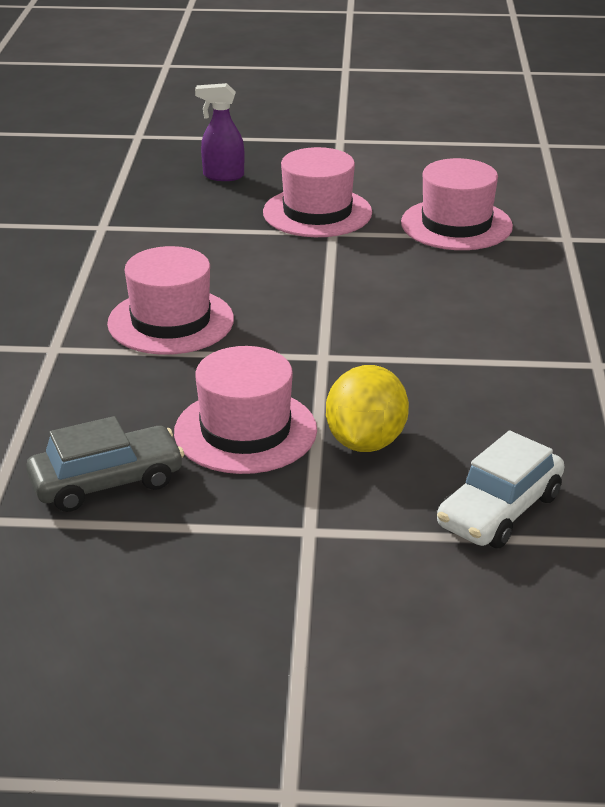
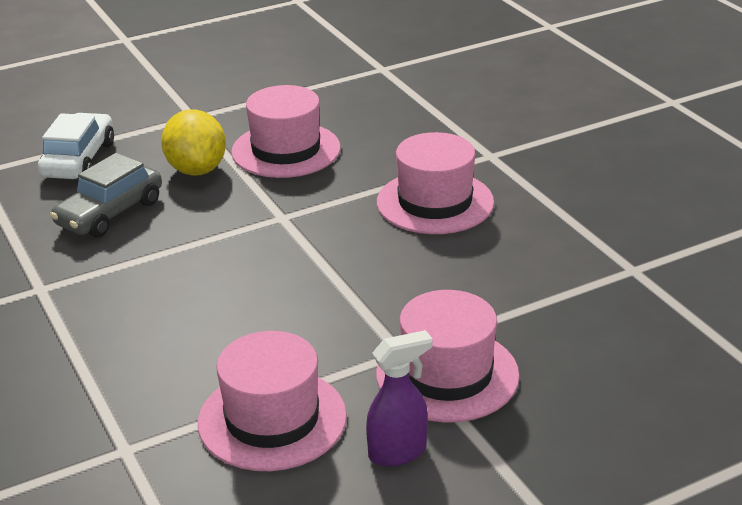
camera: 150 degrees right, 0 degrees up
(107, 482) = (339, 100): grey car -> grey car (110, 213)
(223, 176) = (622, 392): purple spray bottle -> purple spray bottle (398, 452)

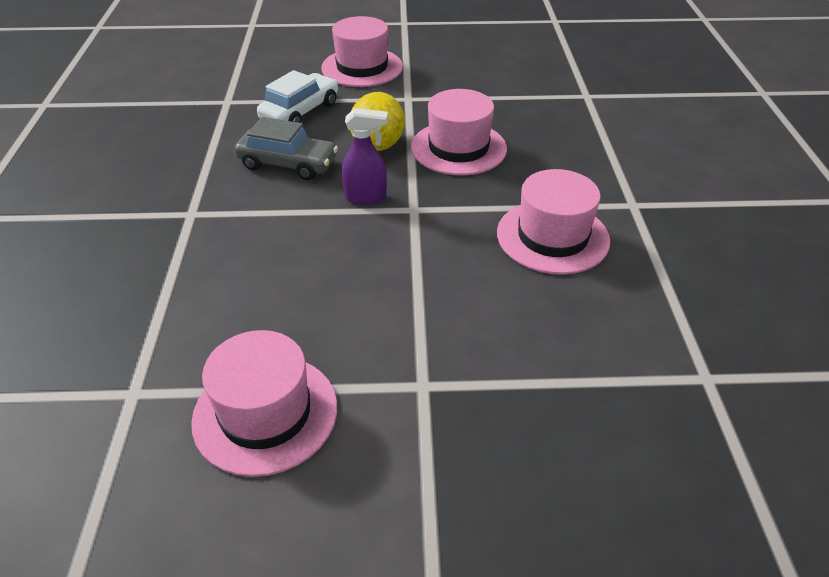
camera: 25 degrees right, 10 degrees up
(110, 213) = (288, 164): grey car -> grey car turned 135 degrees counterclockwise
(398, 452) = (346, 502): purple spray bottle -> purple spray bottle (366, 197)
(447, 375) = (448, 429): pink hat -> pink hat (362, 67)

